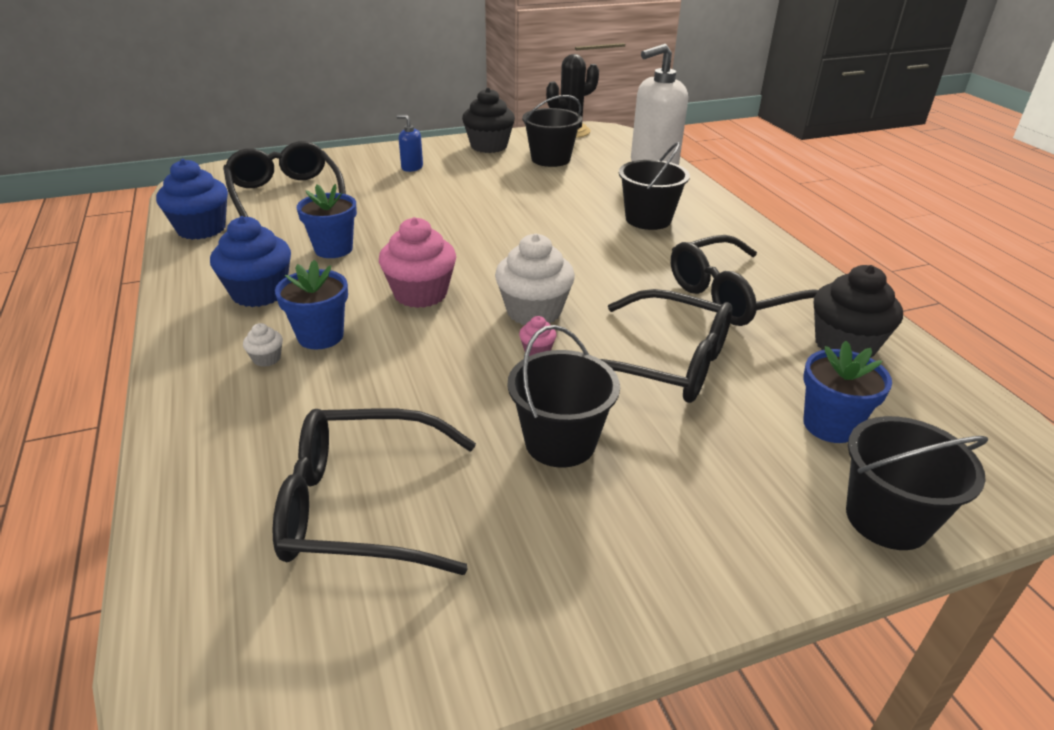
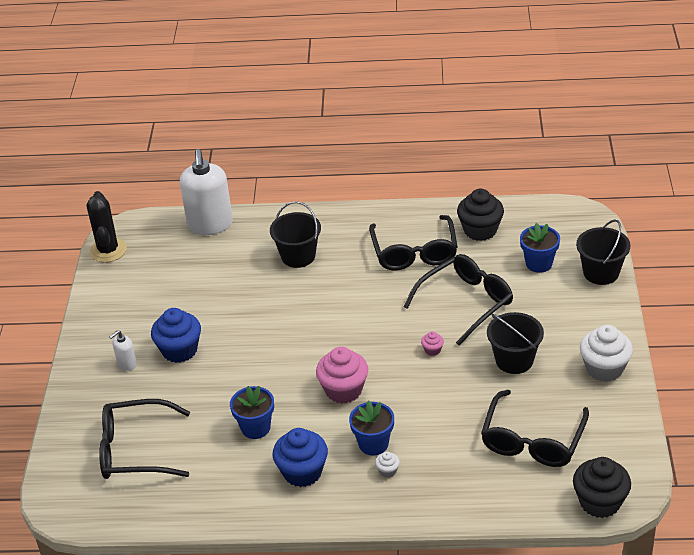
camera: 65 degrees left, 5 degrees up
(201, 229) = (176, 505): blue cupcake -> blue cupcake (179, 350)
(412, 167) = (127, 364): blue soap dispenser -> white soap dispenser
(489, 146) = (109, 308): black cupcake -> black cupcake (600, 502)
(534, 311) = (390, 342): white cupcake -> white cupcake (604, 368)
(550, 159) = (162, 277): black bucket -> none

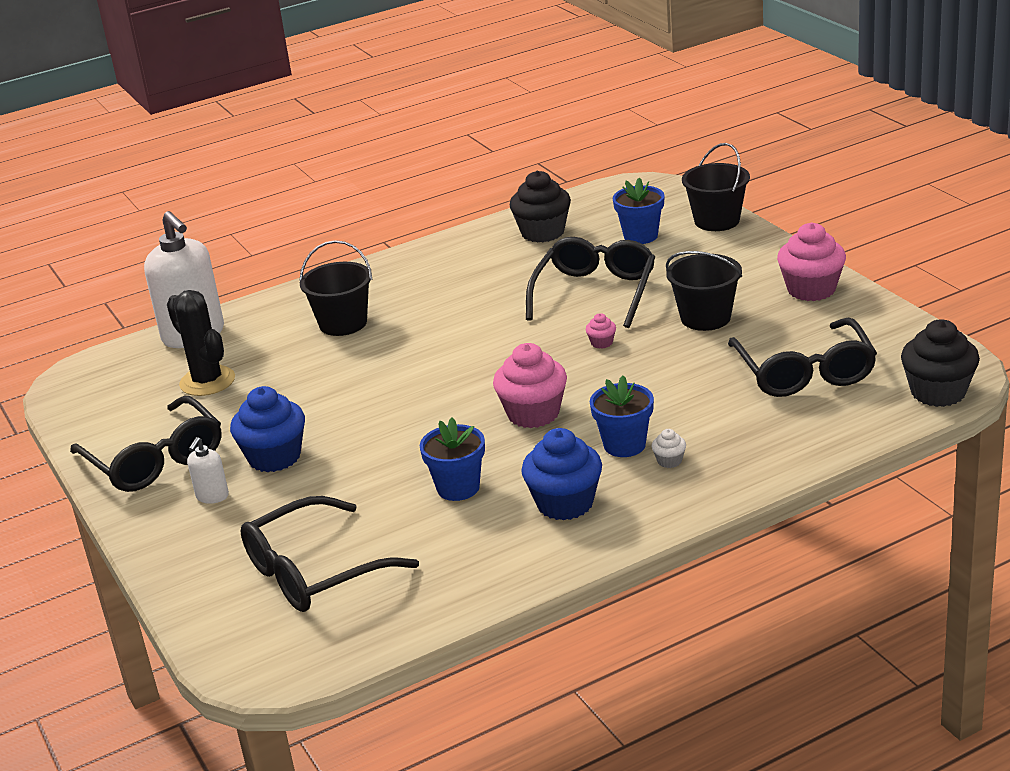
camera: 30 degrees left, 10 degrees down
(108, 250) = (71, 403): black cactus -> black cactus (207, 381)
(414, 252) = (485, 273): black glasses -> black glasses (154, 459)
(604, 368) = (811, 289): white cupcake -> pink cupcake

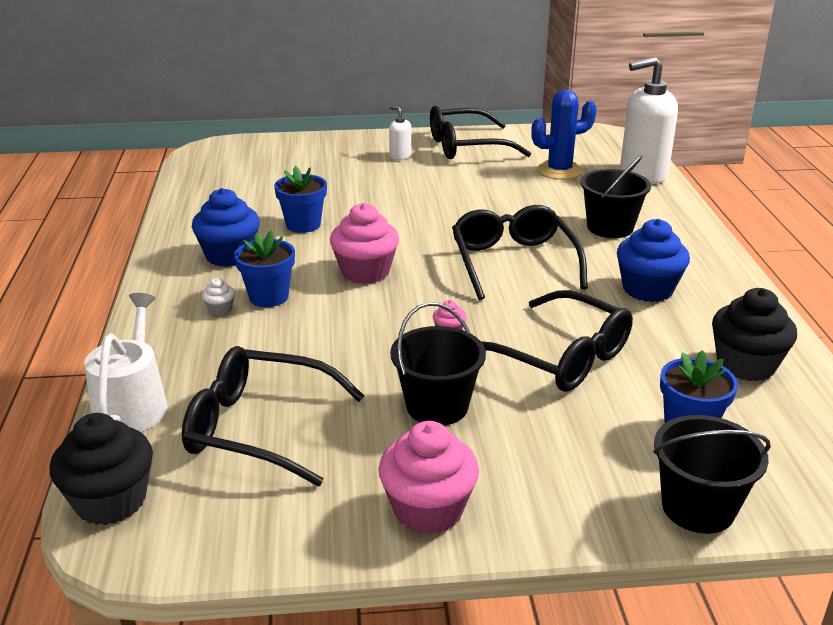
camera: 110 degrees right, 0 degrees up
(207, 381) = (559, 171): black cactus -> blue cactus
(274, 457) = (424, 177): blue cupcake -> blue cupcake (648, 289)
(315, 571) = (277, 171): black glasses -> black glasses (514, 263)
(840, 436) = (133, 404): none -> white watering can

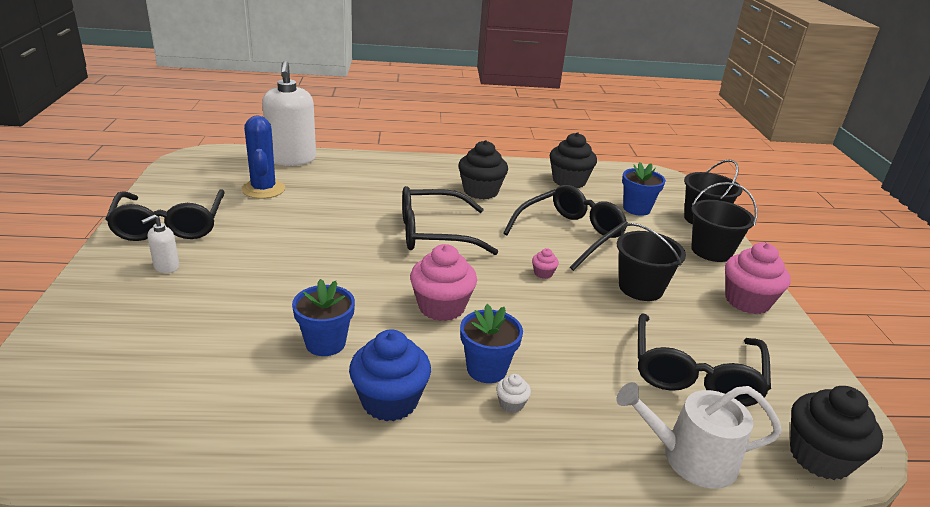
camera: 90 degrees left, 0 degrees up
(610, 227) = (383, 187): black bucket -> black bucket (711, 251)
(648, 289) = (481, 191): blue cupcake -> black cupcake

